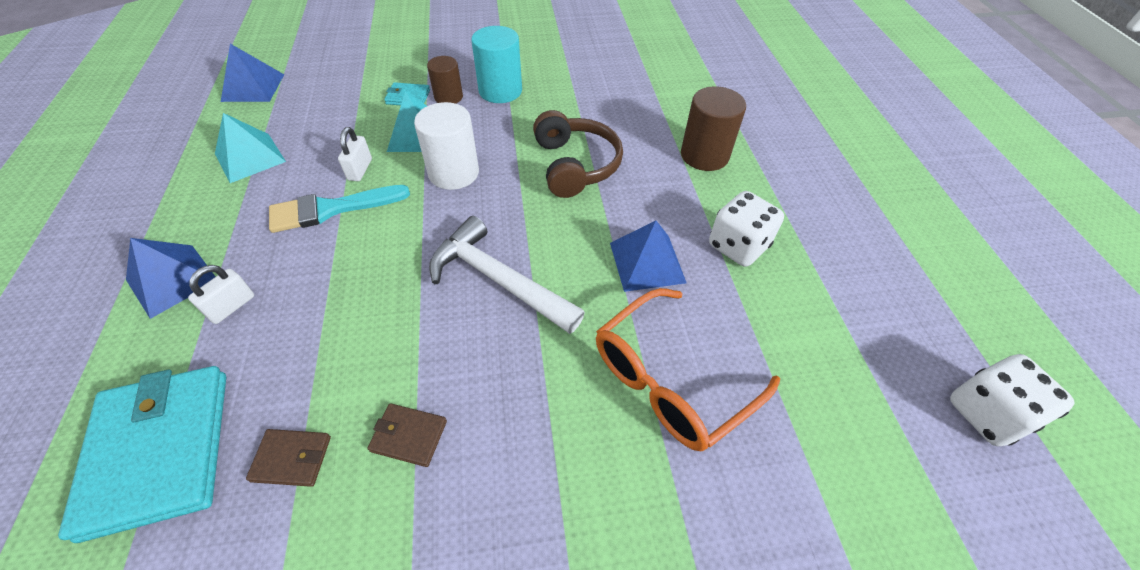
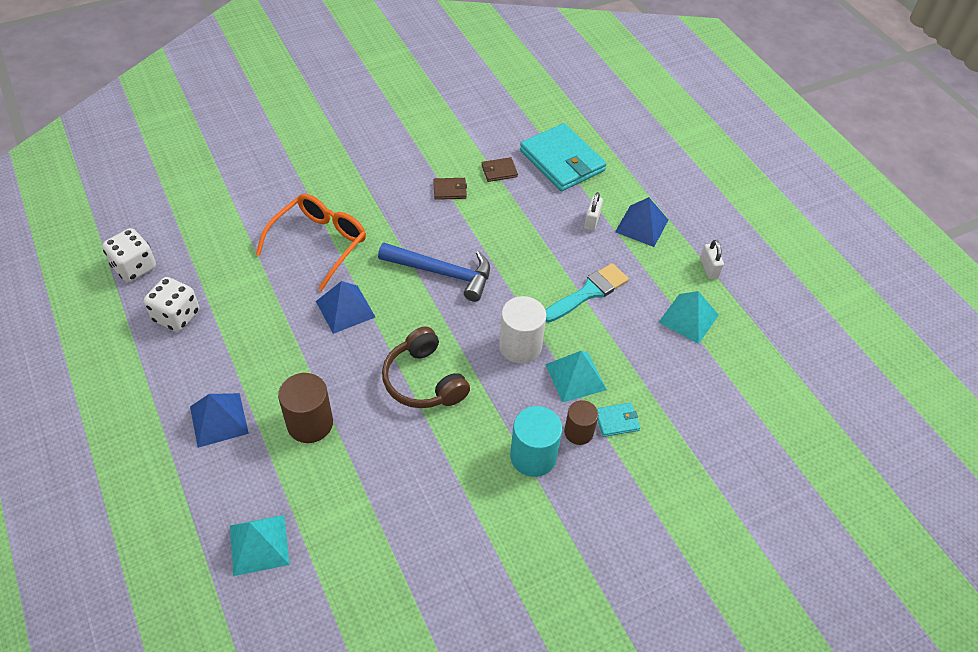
camera: 160 degrees right, 0 degrees up
(253, 87) = (767, 391): blue pyramid -> blue pyramid (219, 419)
(360, 170) = (595, 330): white padlock -> white padlock (709, 268)
(498, 280) = (442, 273): white hammer -> blue hammer
(738, 246) = (279, 338): white dice -> white dice (176, 316)
(753, 88) = (259, 544): none -> turquoise pyramid

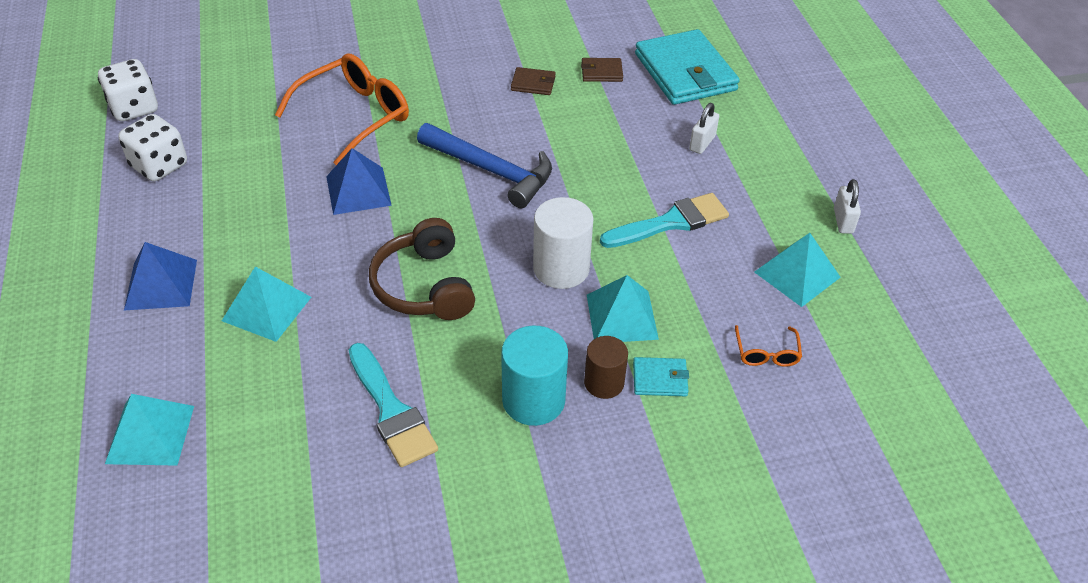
camera: 15 degrees right, 5 degrees down
(310, 423) = (266, 309): brown cylinder -> turquoise pyramid
(433, 486) = (391, 410): none -> turquoise brush
(641, 226) = (766, 158): blue pyramid -> none
(684, 385) = (766, 353): none -> orange glasses

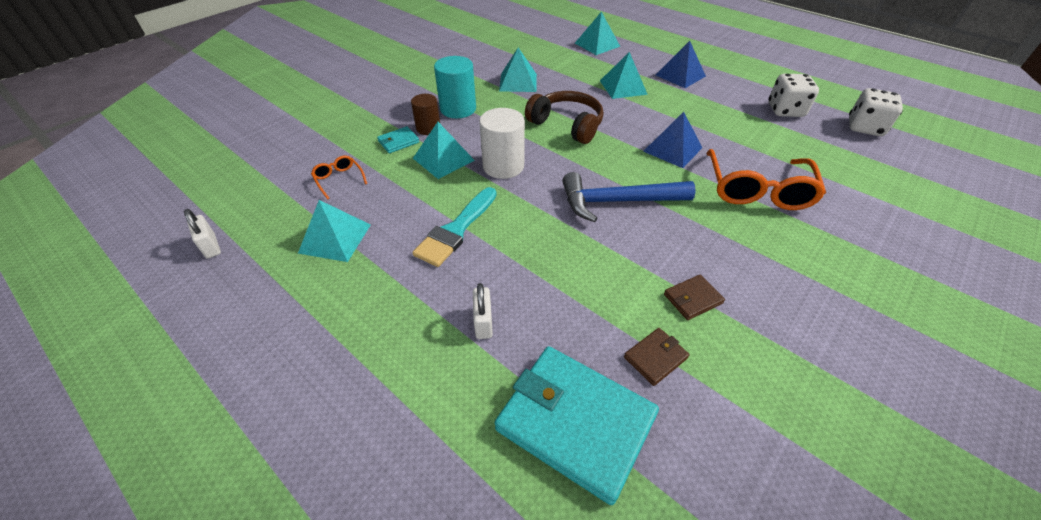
camera: 145 degrees right, 0 degrees up
(391, 410) = (518, 82): turquoise brush -> turquoise pyramid
(843, 221) = (306, 307): white padlock -> white padlock (211, 246)

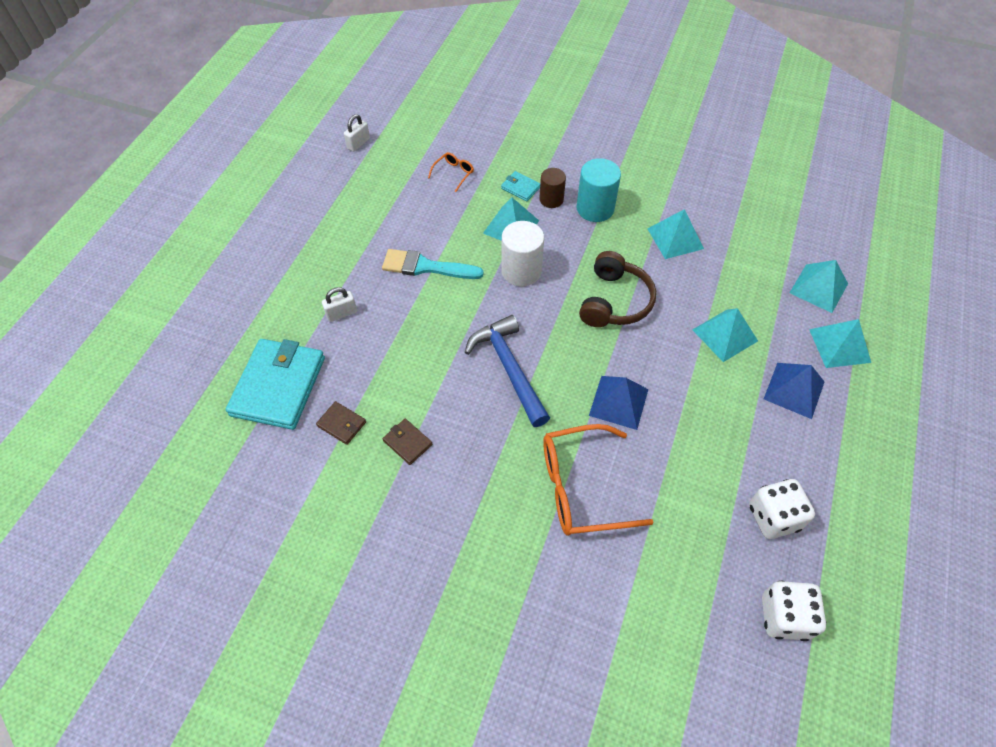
camera: 70 degrees right, 10 degrees up
(335, 238) = (390, 201): turquoise pyramid -> turquoise pyramid (839, 345)

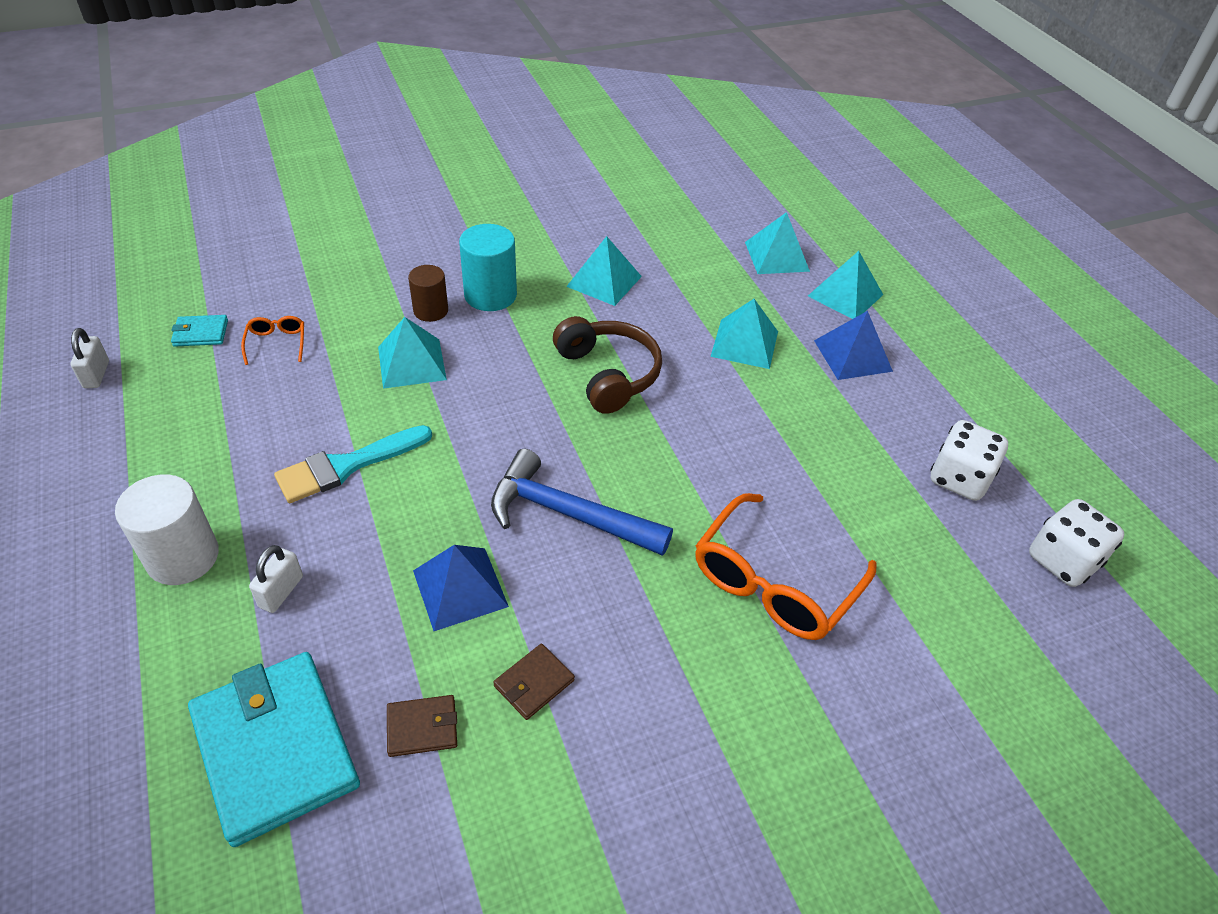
camera: 45 degrees left, 10 degrees down
(407, 442) = (534, 683): brown wallet -> brown wallet turned 45 degrees counterclockwise
(520, 188) = (381, 317): turquoise wallet -> turquoise wallet (201, 333)
(521, 271) = (473, 402): white cylinder -> white cylinder (183, 557)
(619, 402) = (717, 470): blue pyramid -> blue pyramid (460, 588)

